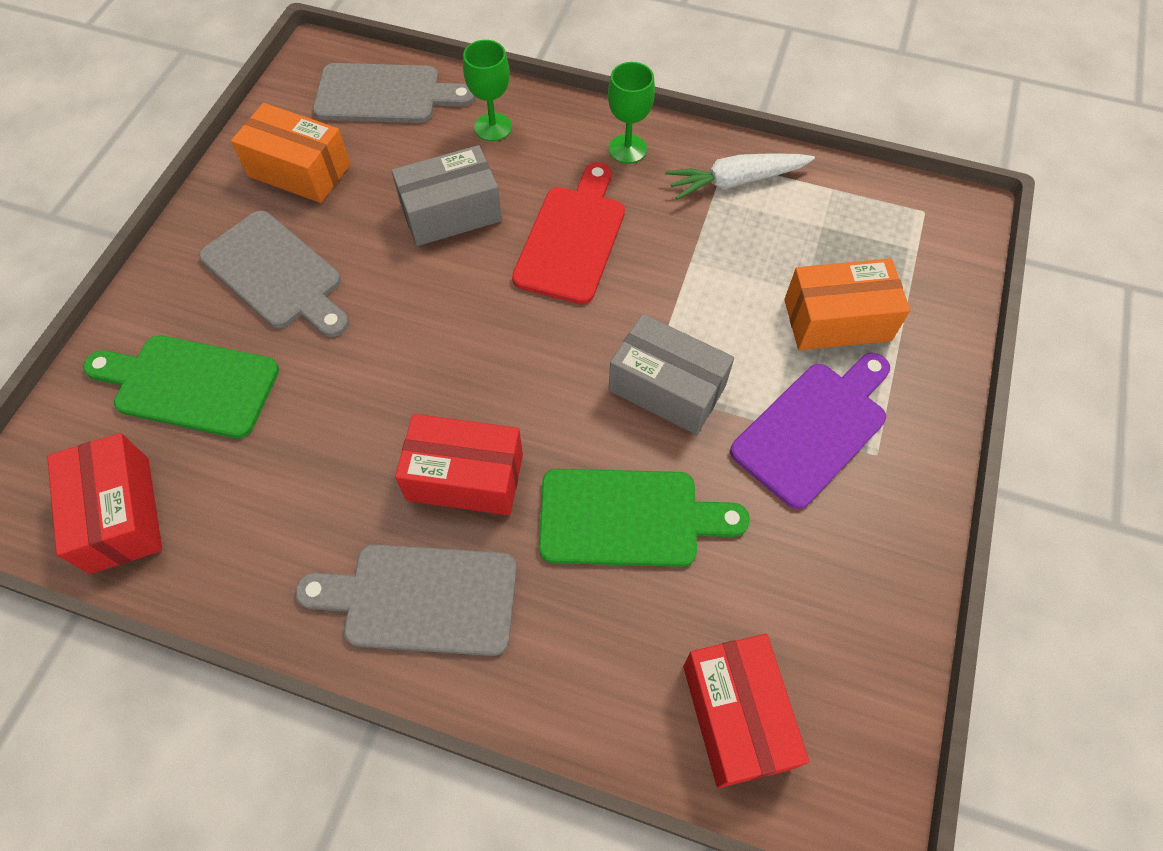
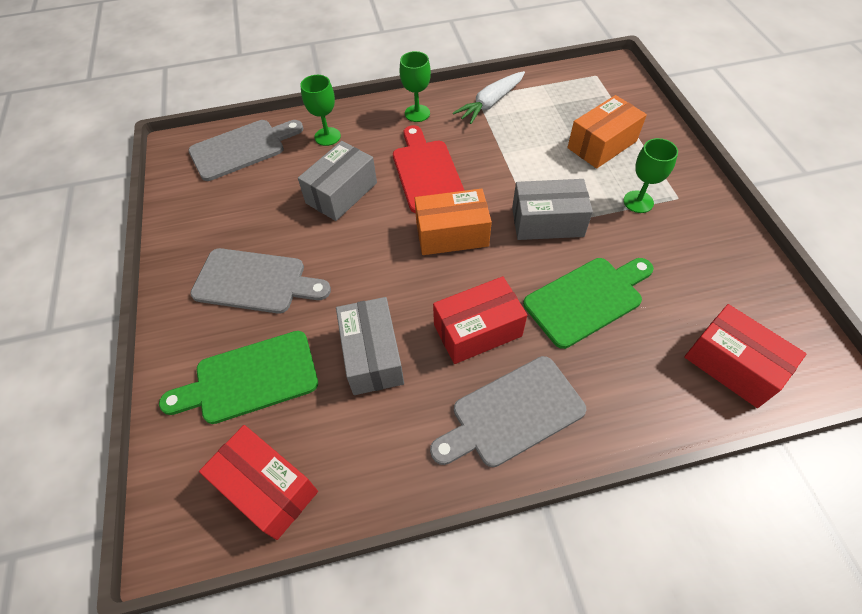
camera: 30 degrees left, 5 degrees down
(299, 170) = (220, 215): orange box -> orange box (452, 234)
(329, 435) = (372, 355): none -> grey box
(813, 428) = (638, 202): purple cutting board -> green goblet

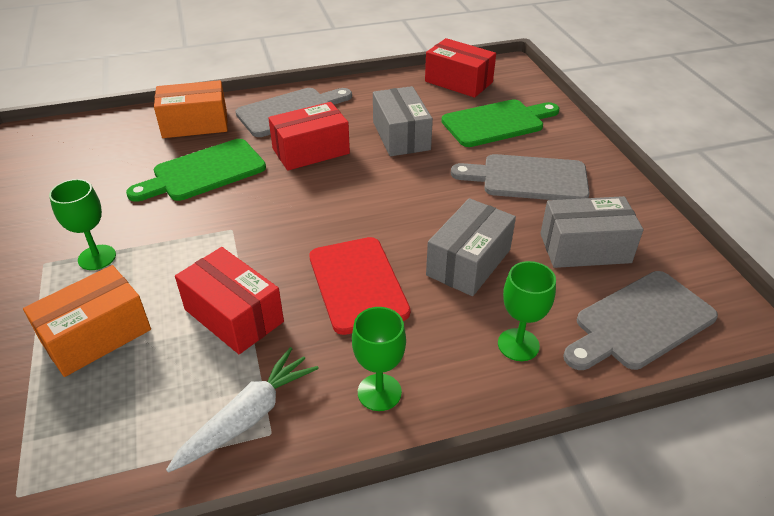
camera: 175 degrees right, 15 degrees down
(452, 234) = (329, 221): orange box -> orange box (195, 124)
(547, 222) = (217, 234): grey box -> grey box (585, 248)
(732, 365) = (105, 136): red box -> red box (233, 316)

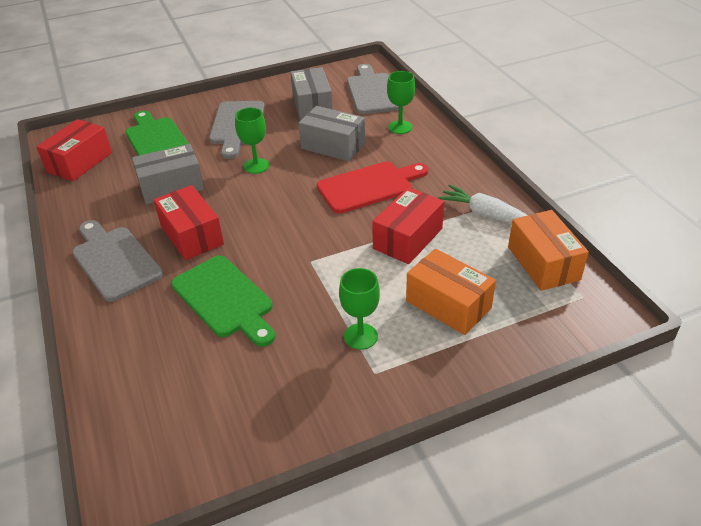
camera: 95 degrees left, 0 degrees up
(195, 124) = (128, 330): orange box -> orange box (543, 263)
(379, 392) = (451, 170): green goblet -> green goblet (256, 166)
(640, 322) = (372, 92): grey cutting board -> grey cutting board turned 150 degrees counterclockwise

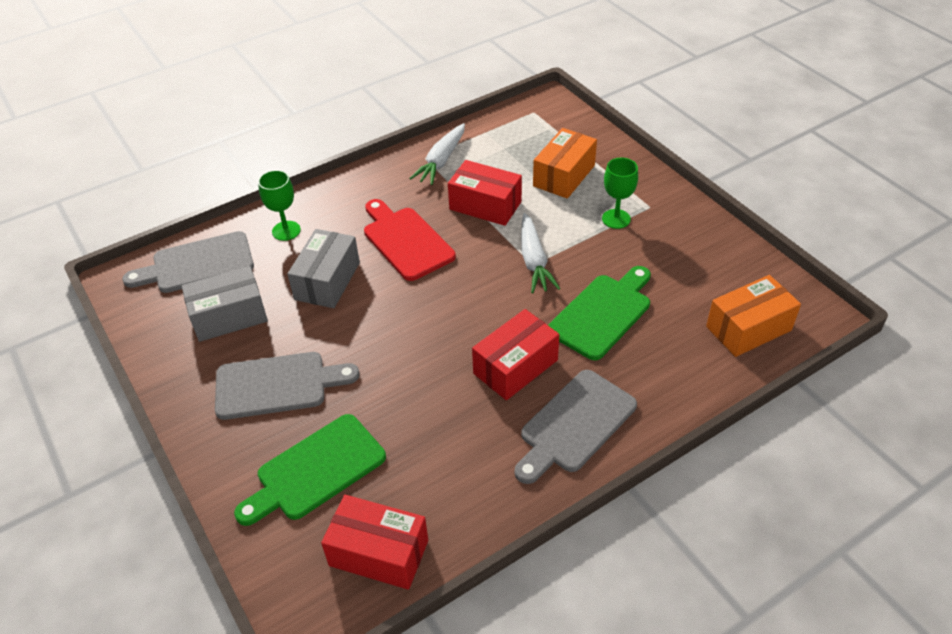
camera: 100 degrees left, 5 degrees up
(171, 187) = (427, 415): grey box -> none
(256, 166) = (374, 342): green goblet -> none
(315, 262) = (534, 260): none -> white carrot
(543, 263) = (500, 130): orange box -> orange box (748, 328)

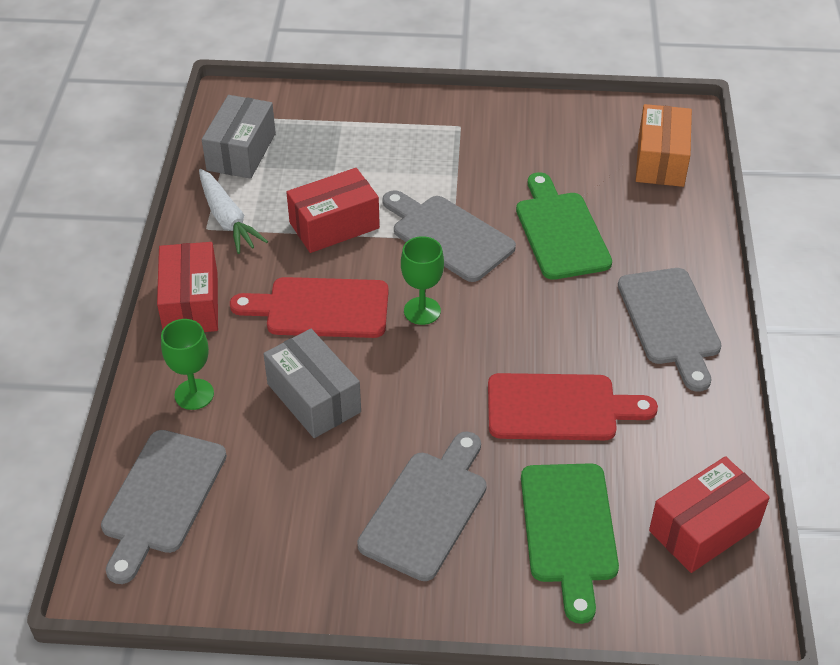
camera: 55 degrees left, 0 degrees up
(229, 316) = (281, 505): grey box -> grey box (241, 152)
(426, 405) = (559, 408): none -> red cutting board
(515, 366) = (569, 322): red box -> red box (191, 303)
(534, 260) = (448, 236): white carrot -> grey cutting board
(564, 176) = (355, 151): orange box -> none
(616, 219) = (452, 154): green goblet -> green goblet (422, 311)

